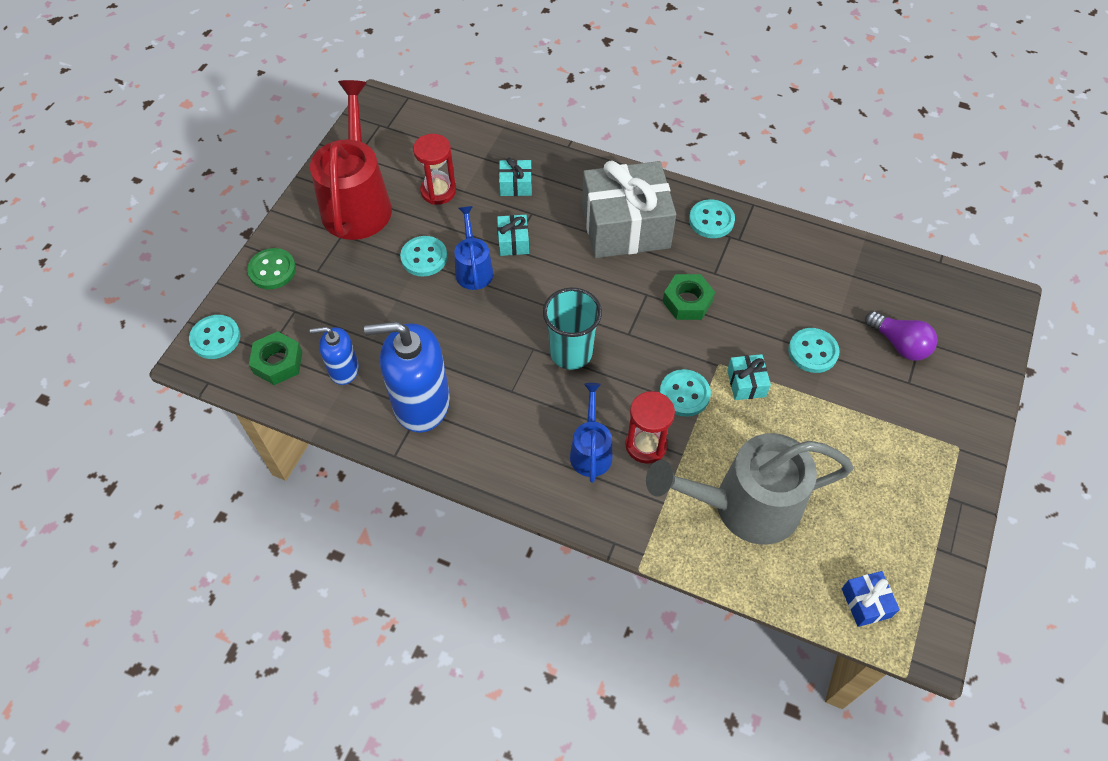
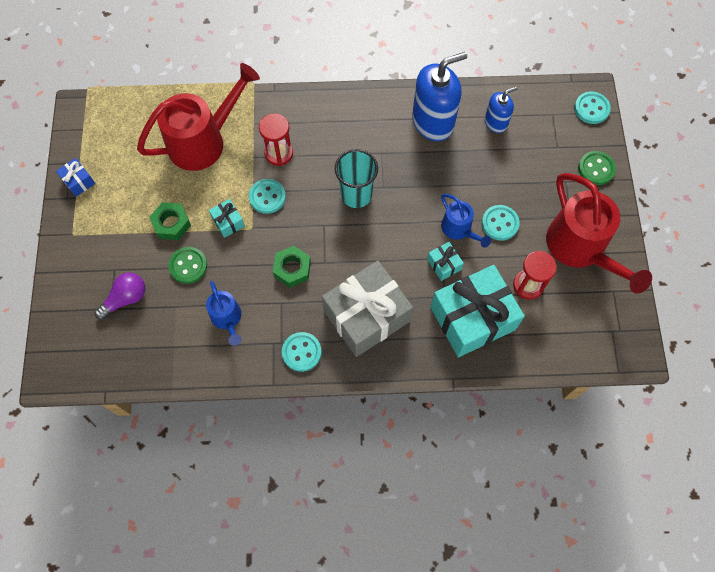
camera: 155 degrees right, 10 degrees up
(278, 362) = (540, 110): green nut -> green nut (171, 224)
(515, 185) = (472, 318): turquoise gift -> turquoise gift, size x2.38
(590, 450) = (312, 136): blue watering can -> blue watering can (227, 319)
(743, 506) = (204, 140): grey watering can -> red watering can
(812, 351) = (188, 266): turquoise button -> green button
(866, 603) = (117, 115): blue gift -> blue gift (78, 181)
(899, 344) = (126, 298): purple light bulb -> purple light bulb turned 120 degrees clockwise

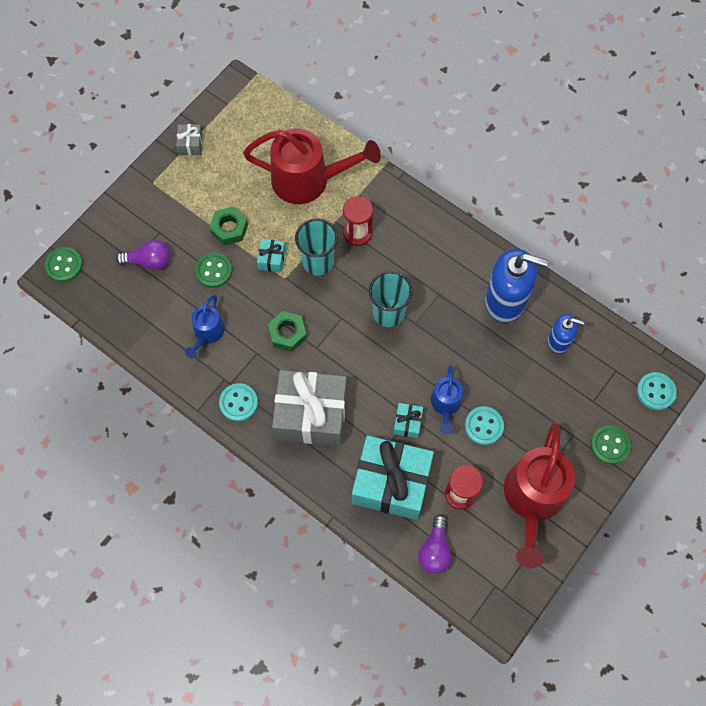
camera: 40 degrees right, 0 degrees up
(52, 358) = (64, 265): none -> green button
(78, 181) = (190, 144): blue gift -> grey gift
(267, 197) = (318, 262): turquoise button -> turquoise cup
(548, 341) = (435, 550): none -> purple light bulb

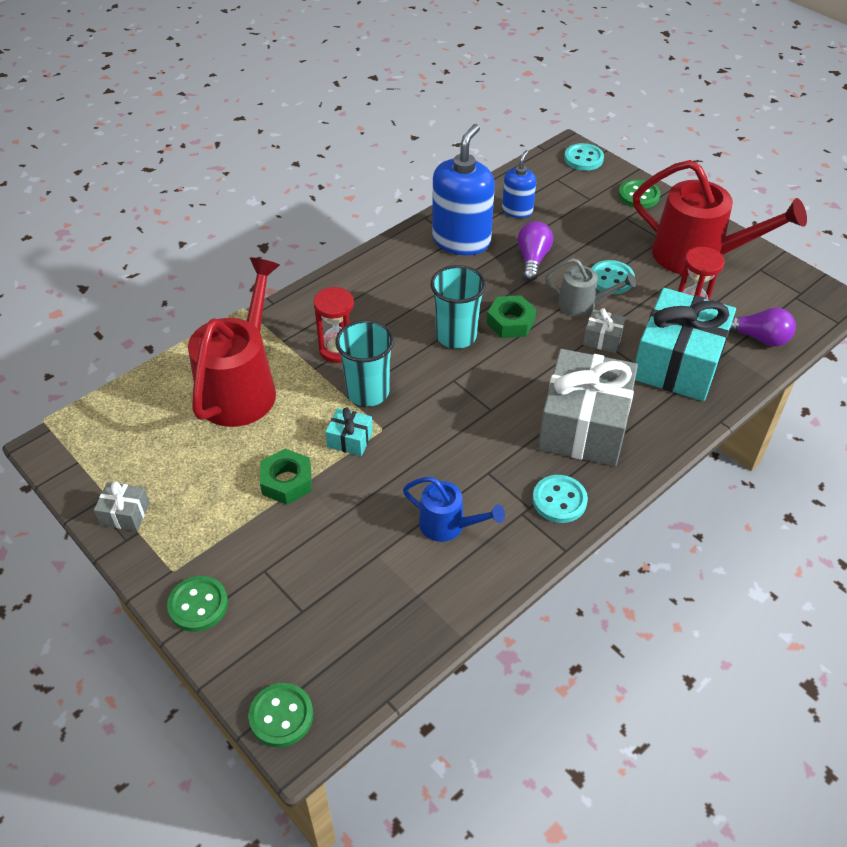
camera: 80 degrees left, 20 degrees down
(149, 261) = (310, 588): purple light bulb -> purple light bulb (532, 259)
(214, 271) = (349, 507): green button -> green button (198, 605)
(287, 333) = (465, 436): green nut -> green nut (510, 322)
(407, 423) = (602, 339): turquoise gift -> grey gift
(446, 405) = (583, 304): blue watering can -> grey watering can

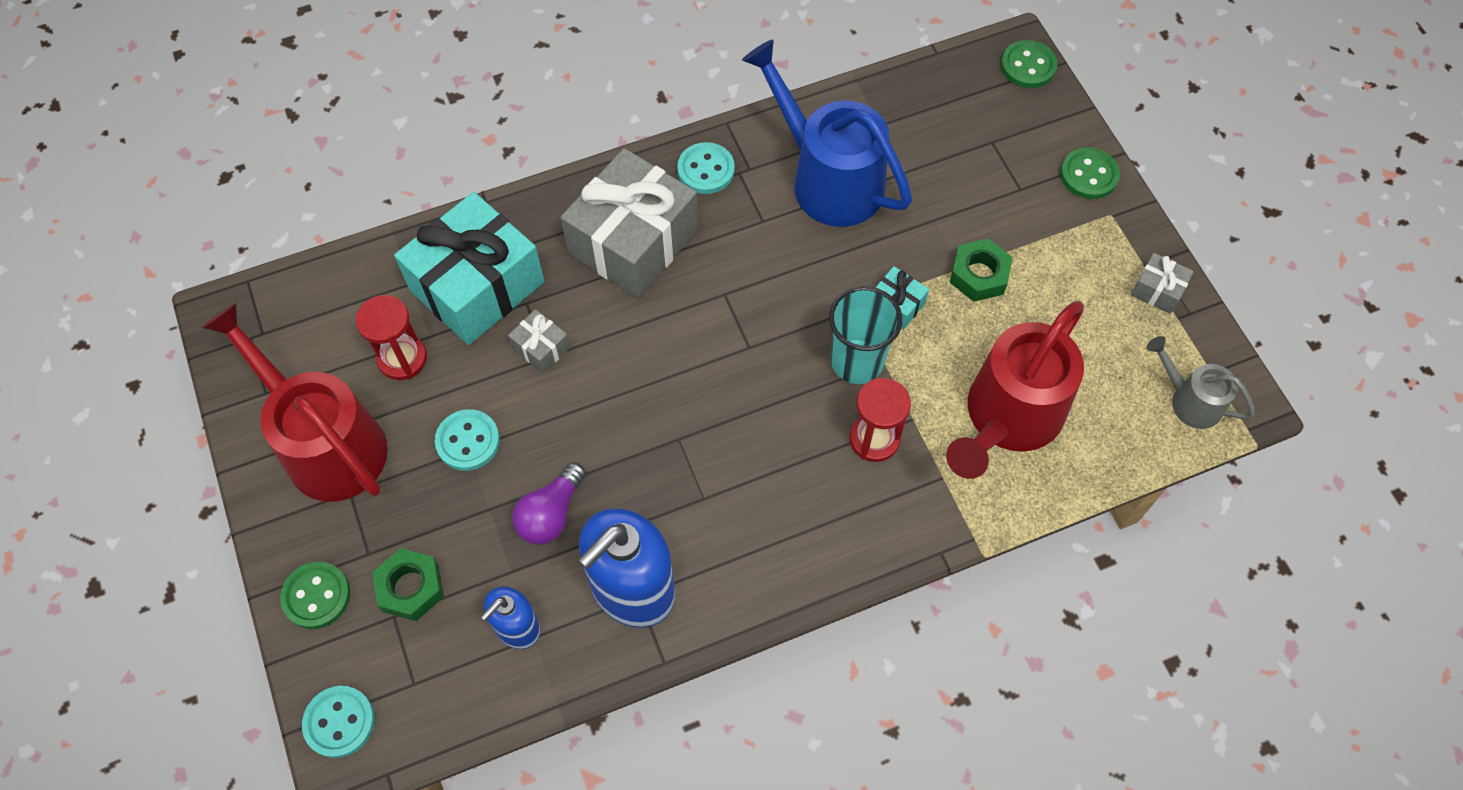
camera: 160 degrees left, 15 degrees up
(449, 525) = (827, 178): blue watering can -> blue watering can, size x1.94
(456, 336) = (717, 412): turquoise cup -> none
(510, 322) = (639, 411): green nut -> green nut (410, 588)
(583, 304) = (531, 409): grey watering can -> grey watering can (1189, 400)
(759, 338) = (358, 289): purple light bulb -> none

